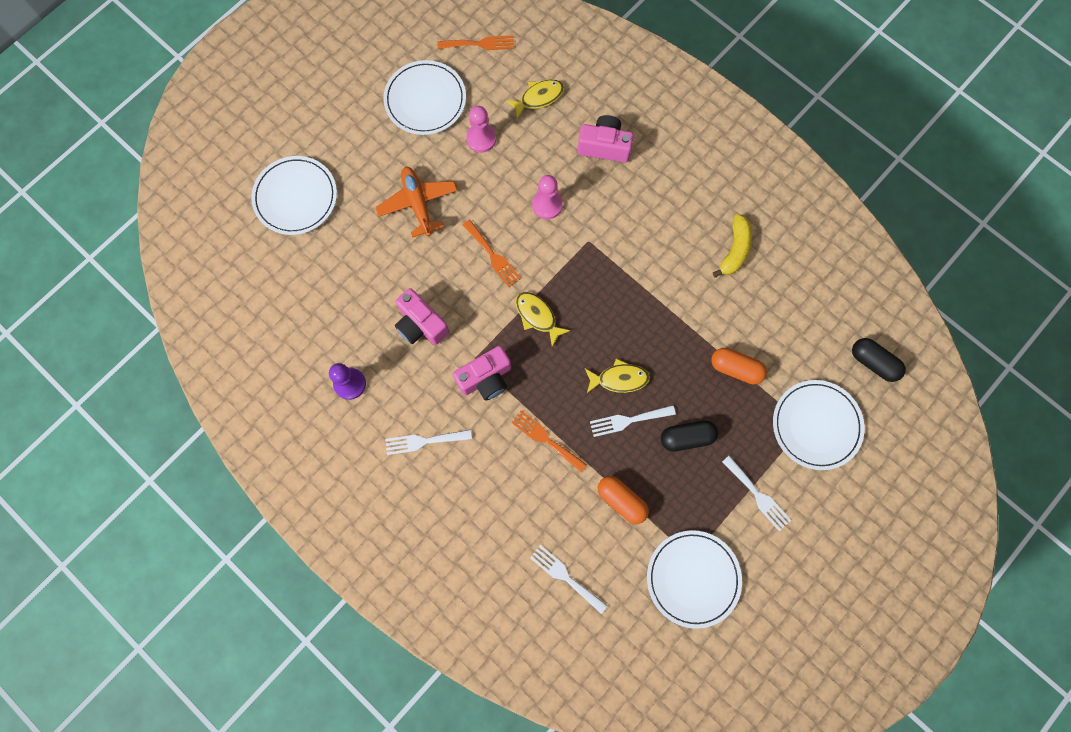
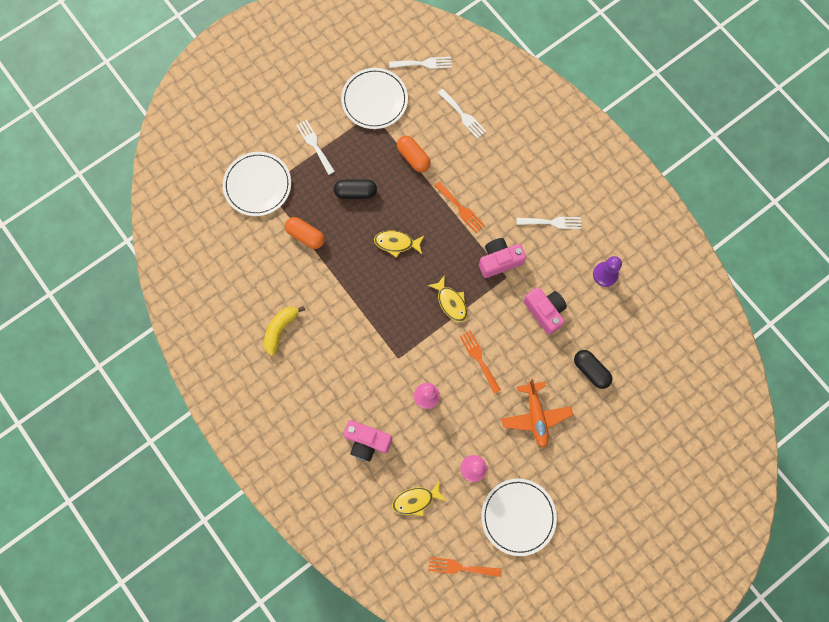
camera: 170 degrees left, 0 degrees up
(295, 197) = (640, 441): white plate -> none
(628, 420) = (396, 212): white fork -> white fork (423, 63)
(873, 362) = (200, 222): black capsule -> black capsule (591, 370)

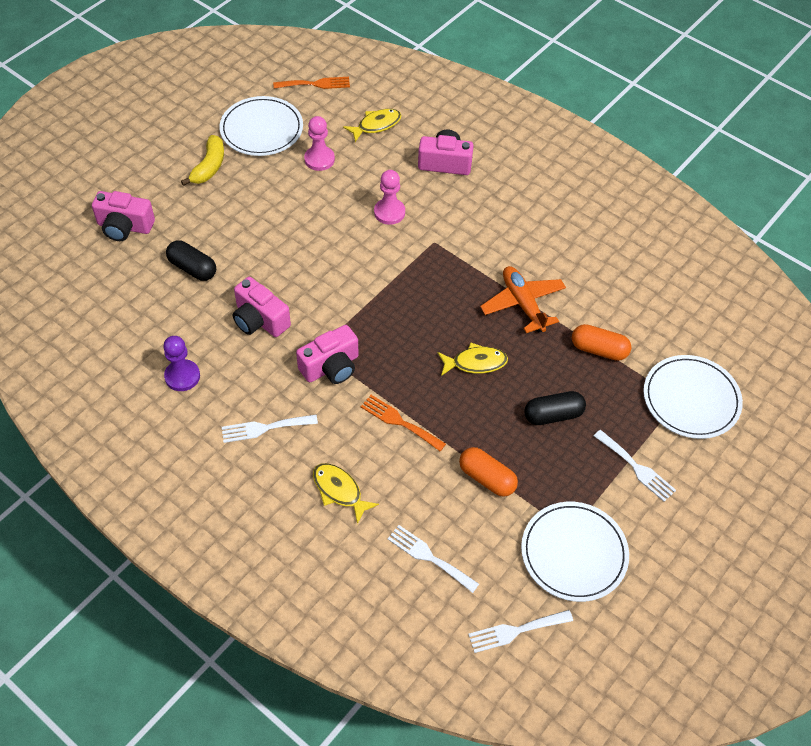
camera: 165 degrees right, 20 degrees down
(280, 329) = (586, 246): yellow banana -> yellow banana (209, 167)
(451, 302) = (384, 309): yellow fish -> yellow fish (339, 491)
(479, 359) = (335, 257): orange fork -> none
(536, 416) = (255, 215): orange plane -> orange plane (523, 304)
(642, 425) = (124, 227): none -> pink camera

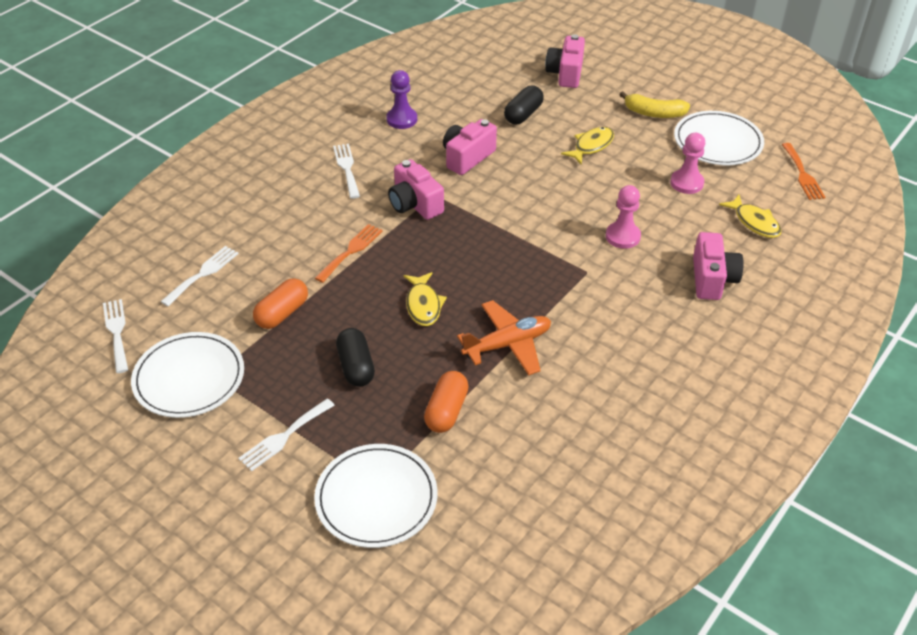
camera: 90 degrees right, 10 degrees down
(339, 491) = (278, 215): yellow fish -> yellow fish (591, 146)

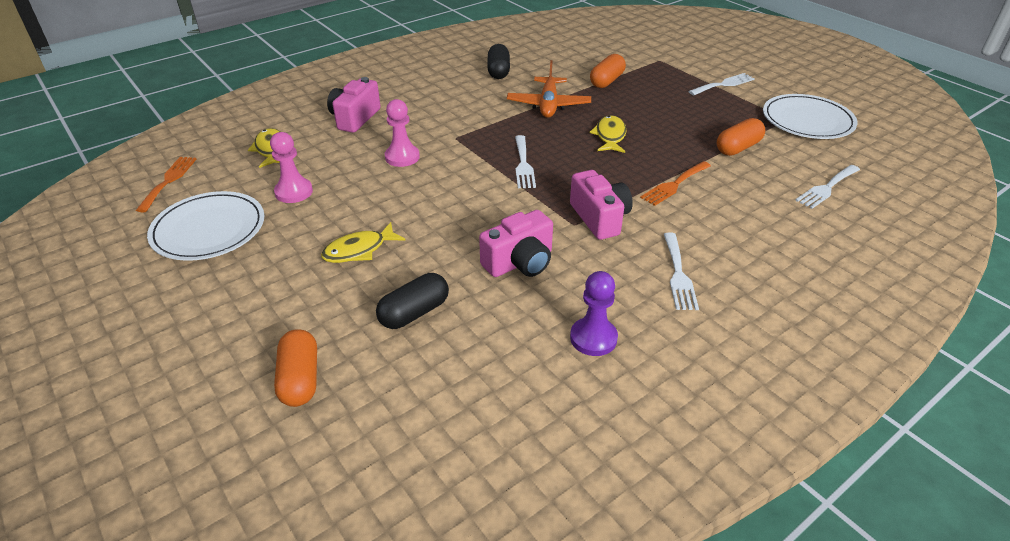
camera: 165 degrees left, 5 degrees down
(116, 332) = (889, 156): white fork -> white fork (523, 164)
(356, 366) = (671, 109): black capsule -> black capsule (498, 71)
(376, 498) = (660, 56): white plate -> none
(507, 344) = (548, 105): orange plane -> orange plane turned 75 degrees counterclockwise
(565, 73) = (300, 379): pink camera -> orange capsule
(654, 113) = (240, 281): yellow banana -> none

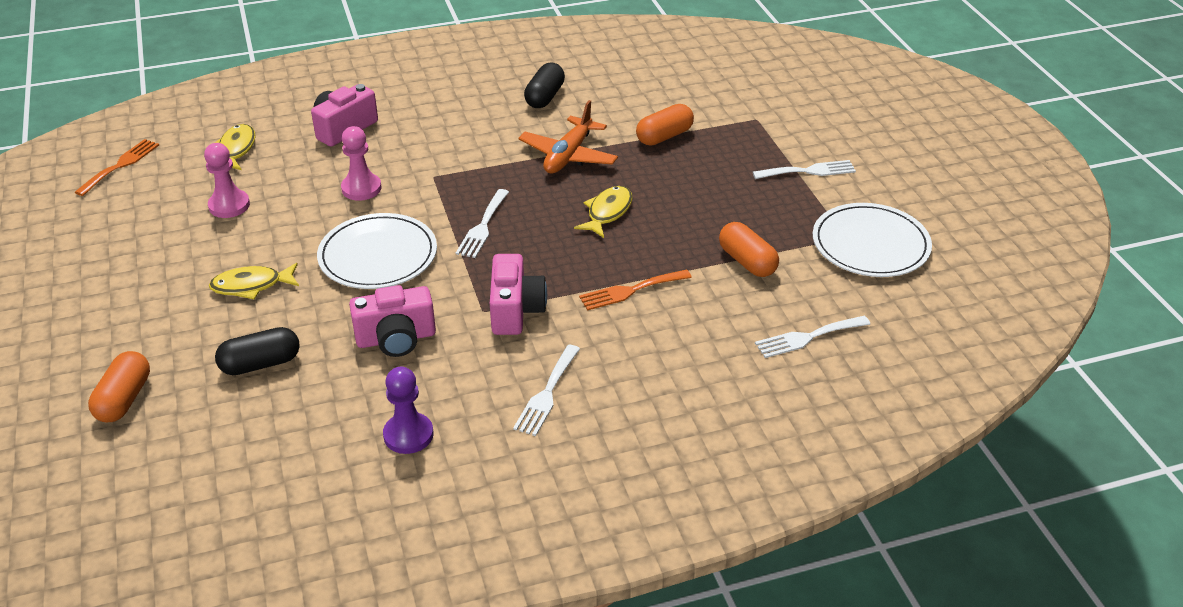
camera: 20 degrees right, 0 degrees up
(209, 229) = (128, 229): white plate -> white plate (378, 255)
(738, 148) = (747, 261): orange capsule -> orange capsule turned 75 degrees clockwise

